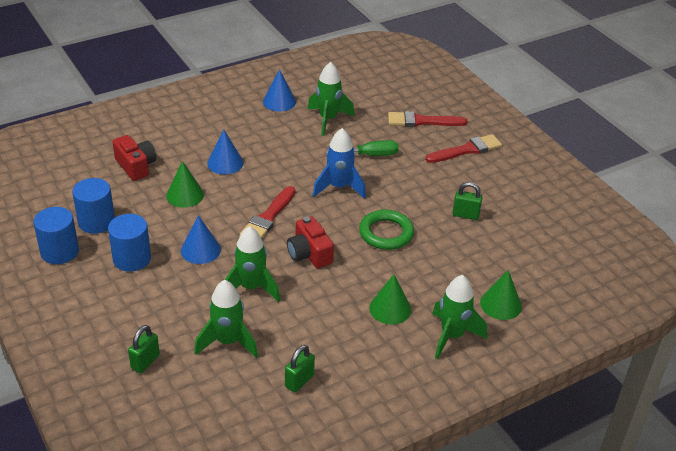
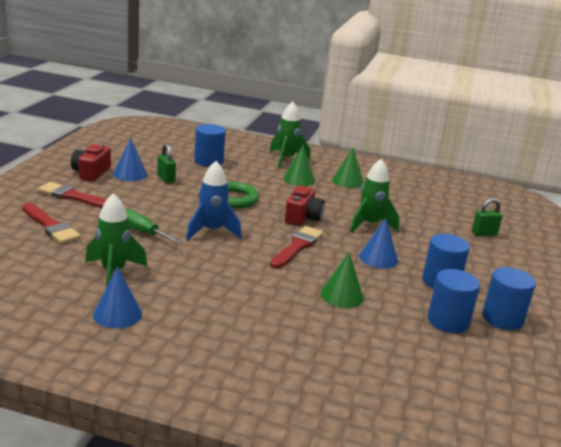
camera: 135 degrees left, 15 degrees down
(136, 166) = (357, 345): red camera -> red camera (91, 173)
(225, 163) = (268, 297): blue cone -> blue cone (130, 174)
(227, 342) = (419, 215): green rocket -> none
(268, 217) = (297, 246): red brush -> red brush turned 45 degrees counterclockwise
(299, 381) = (396, 187): green padlock -> none
(491, 267) = (208, 161): none -> blue cylinder
(500, 304) = (237, 153): green cone -> green cone (348, 181)

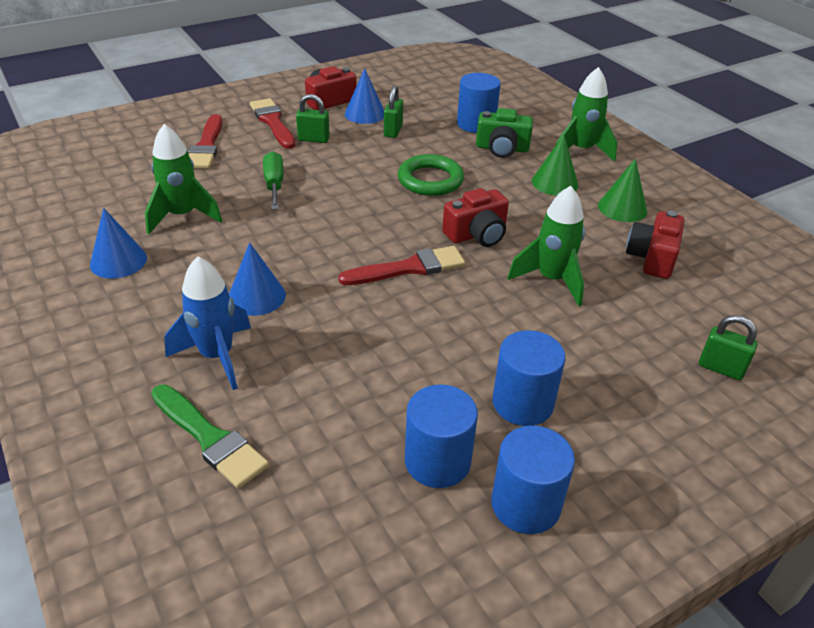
camera: 45 degrees right, 15 degrees up
(122, 199) = (313, 139): none -> green padlock
(211, 231) = (343, 210): blue rocket -> blue rocket (217, 356)
(244, 170) = (502, 148): none -> green camera
(339, 369) = (210, 438): none -> green brush
(342, 295) = (360, 353): green cone -> none
(378, 258) = (487, 329): blue cone -> blue cone (256, 296)
(394, 199) = (652, 258): none -> red camera

